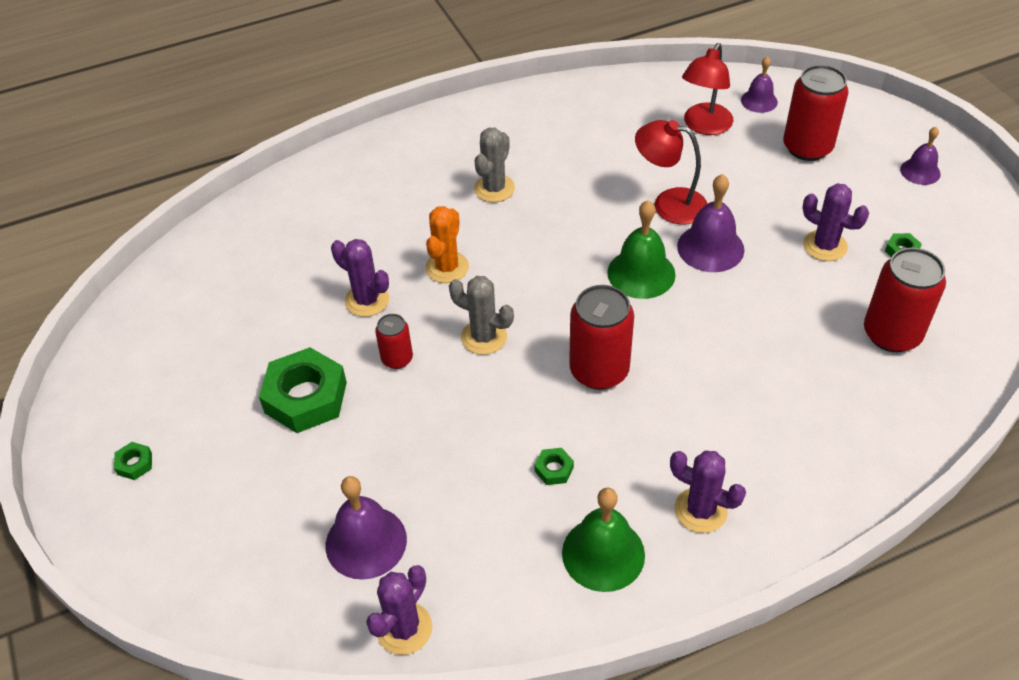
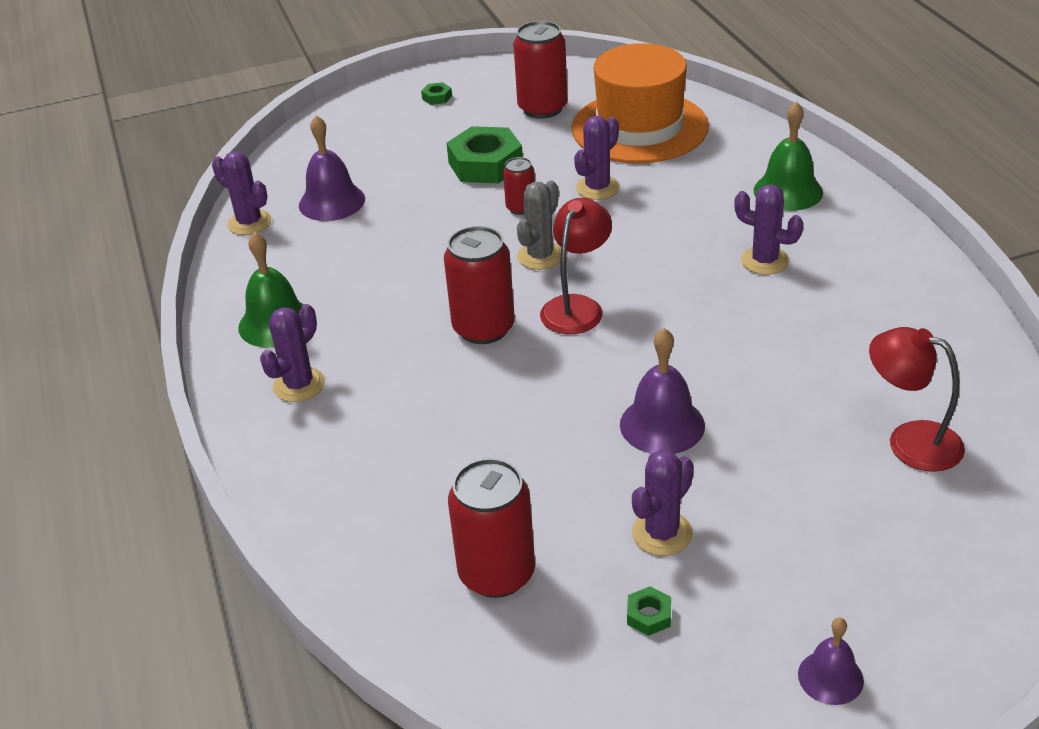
camera: 95 degrees right, 10 degrees down
(254, 272) = (639, 127): none -> orange hat
(447, 267) = (639, 232): orange cactus -> none
(494, 188) = (764, 261): grey cactus -> purple cactus
(554, 469) = (372, 297): green nut -> none
(641, 273) = (621, 365): green bell -> green bell (788, 191)
(669, 204) = (743, 395): red lamp -> red lamp (577, 307)
(759, 101) = (984, 506): purple bell -> none
(807, 147) = (875, 546): red can -> red can (542, 108)

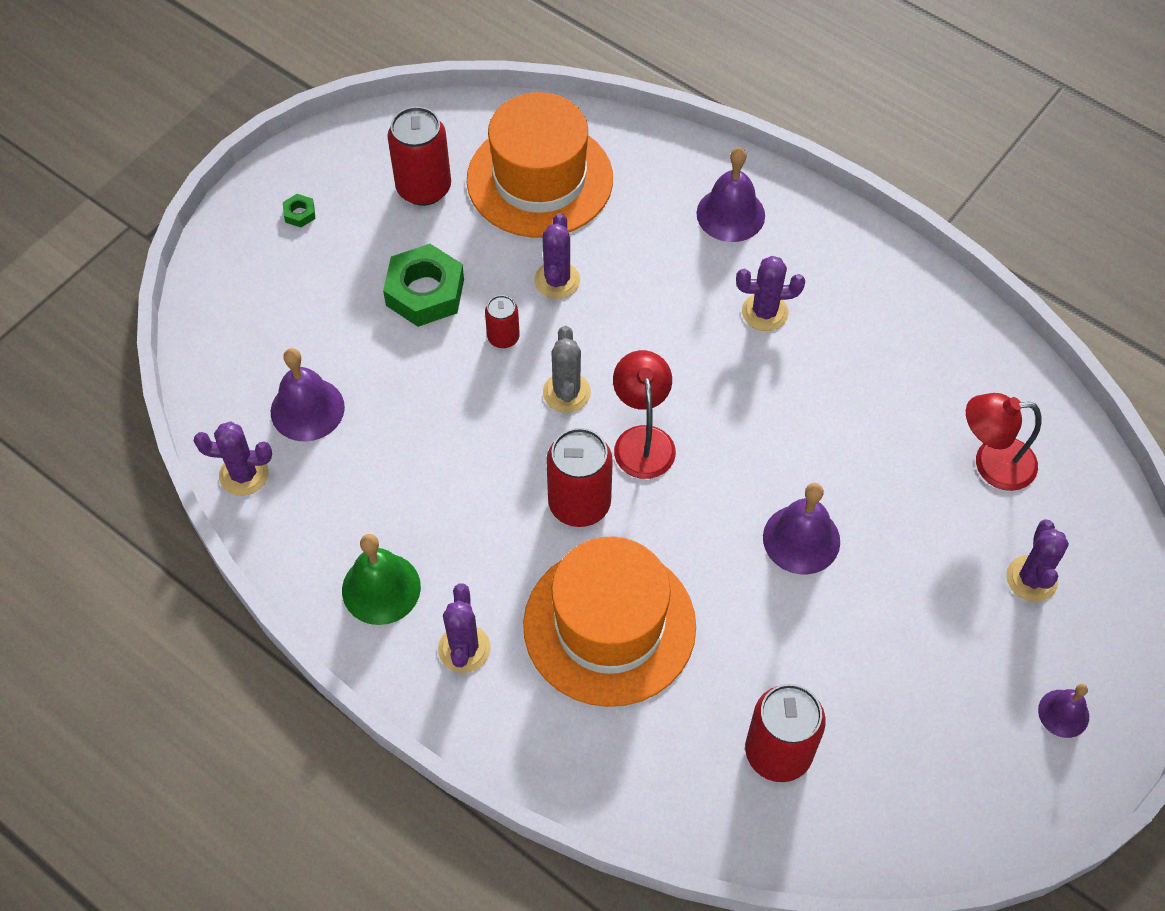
camera: 35 degrees left, 20 degrees up
(431, 417) = (609, 625): none -> orange hat
(649, 615) = (912, 729): green nut -> none
(662, 533) = (872, 648): purple cactus -> purple cactus (1031, 579)
(788, 191) = (730, 214): green bell -> purple bell

